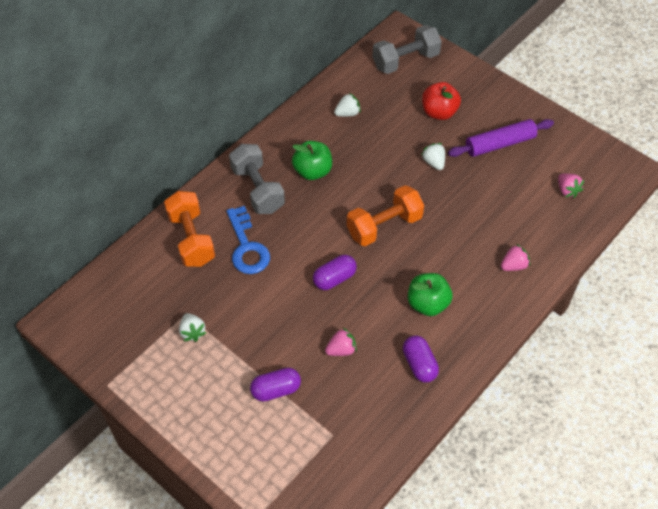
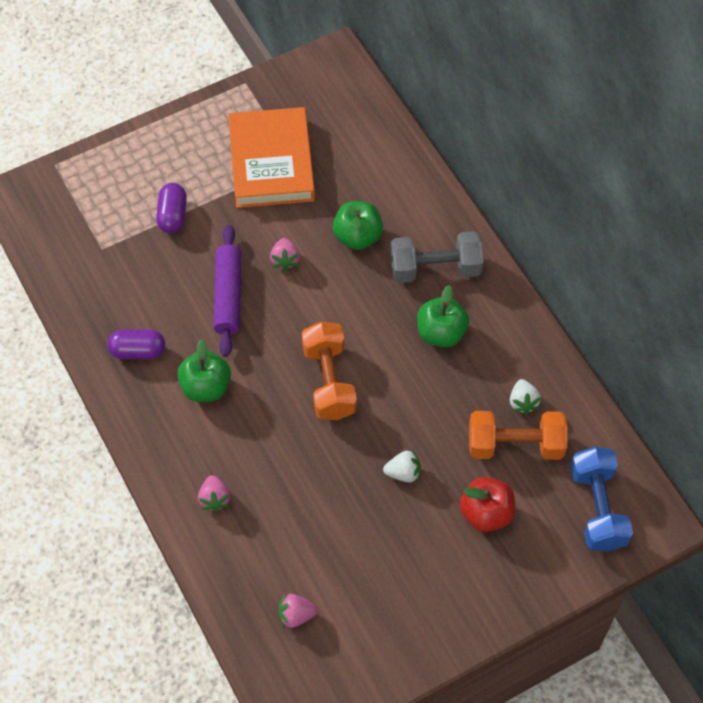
camera: 110 degrees right, 5 degrees up
(191, 239) = (390, 188): orange dumbbell -> orange dumbbell (515, 445)
(192, 332) = (272, 162): white strawberry -> orange book
(247, 247) = (357, 237): blue key -> green apple
(334, 278) = (279, 307): purple capsule -> none
(341, 349) = (189, 285): pink strawberry -> pink strawberry (285, 260)
(405, 61) = (597, 508): grey dumbbell -> blue dumbbell
(499, 144) = (404, 566): purple rolling pin -> purple rolling pin (228, 295)

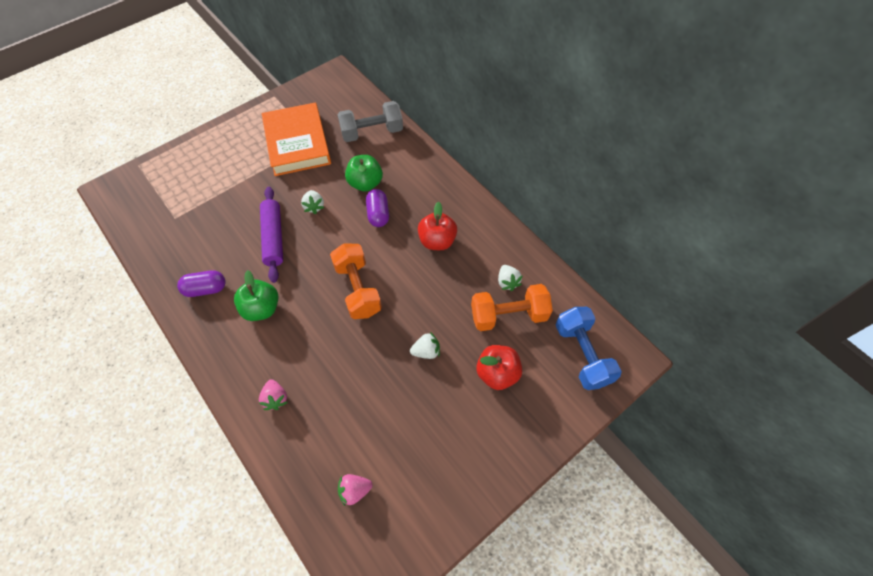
camera: 10 degrees left, 0 degrees up
(172, 215) = (227, 187): purple capsule -> purple capsule (378, 214)
(285, 260) = (314, 206): pink strawberry -> white strawberry
(435, 268) = (425, 197): grey dumbbell -> grey dumbbell (372, 132)
(441, 333) = (437, 241): green apple -> red apple

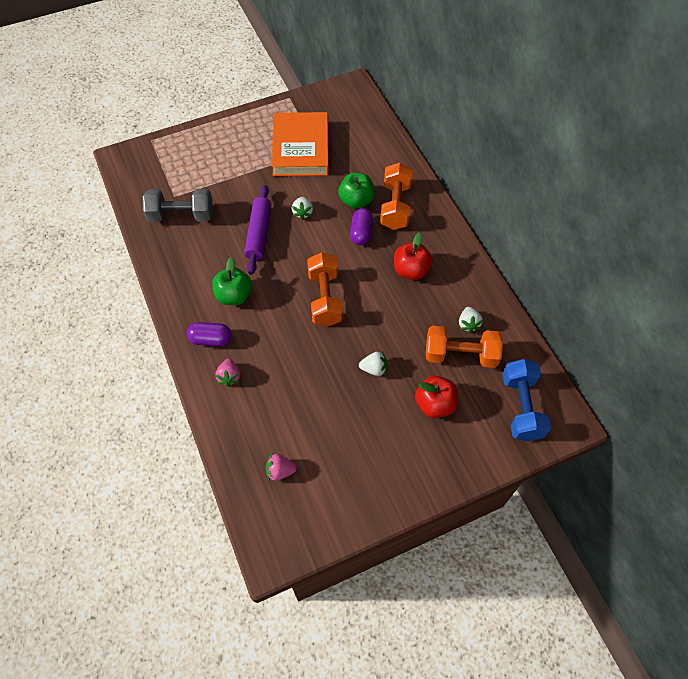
camera: 15 degrees right, 0 degrees up
(206, 289) = (189, 267): purple capsule -> purple capsule (211, 339)
(372, 132) = (375, 152): grey dumbbell -> grey dumbbell (181, 215)
(405, 181) = (395, 206): none -> orange dumbbell

